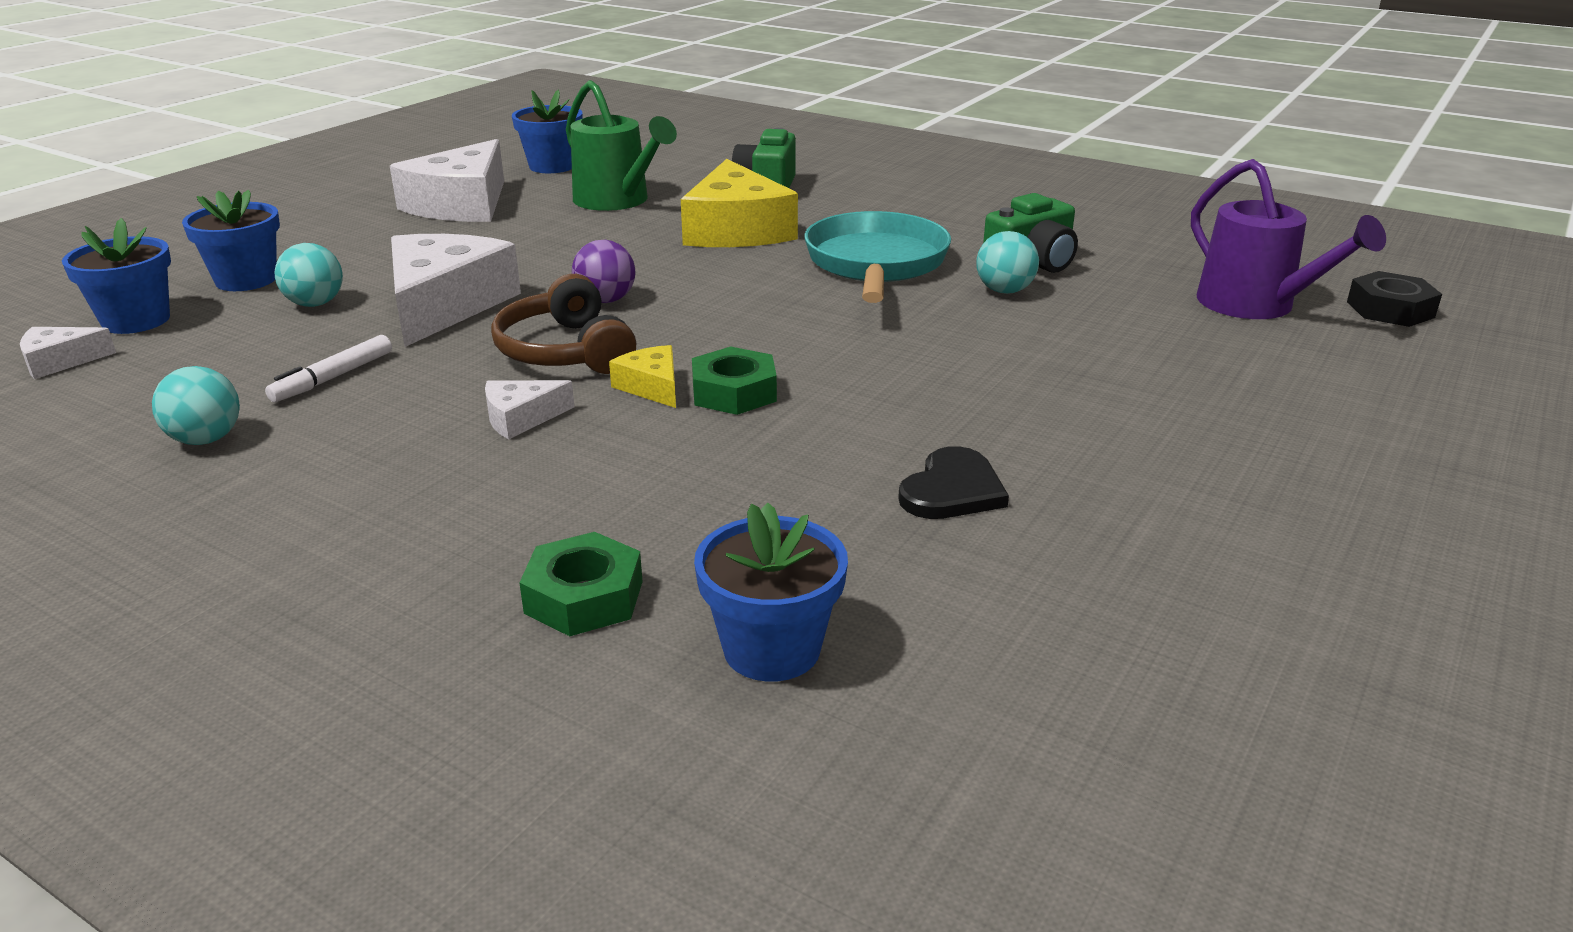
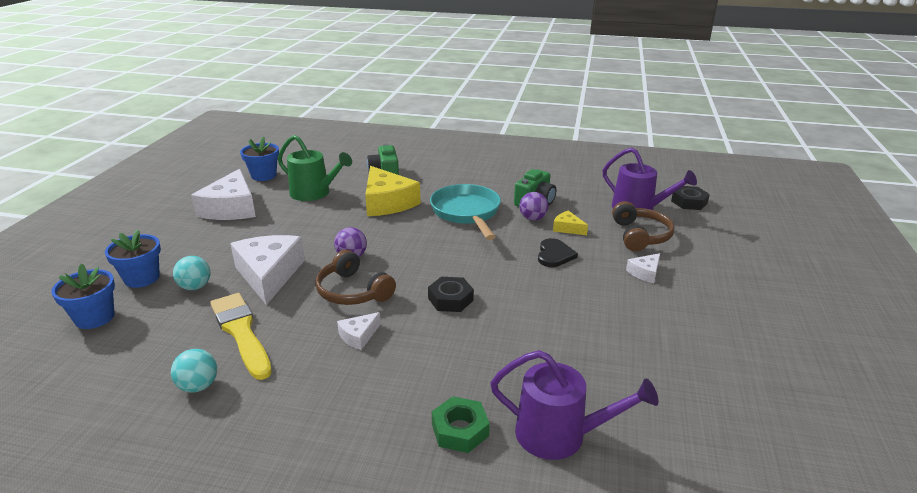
camera: 20 degrees left, 0 degrees up
(60, 361) = (68, 354): white cheese -> white cheese (645, 273)
(333, 378) = (241, 332): white marker -> yellow brush
(651, 387) = (410, 304): yellow cheese -> yellow cheese (567, 228)
(734, 392) = (450, 299): green nut -> black nut
(771, 649) = (559, 435): blue flower pot -> purple watering can
(952, 490) = (579, 332): black heart -> black heart (554, 255)
(1004, 291) = (532, 218): turquoise ball -> purple ball
(1224, 351) = (640, 236): none -> brown headphones

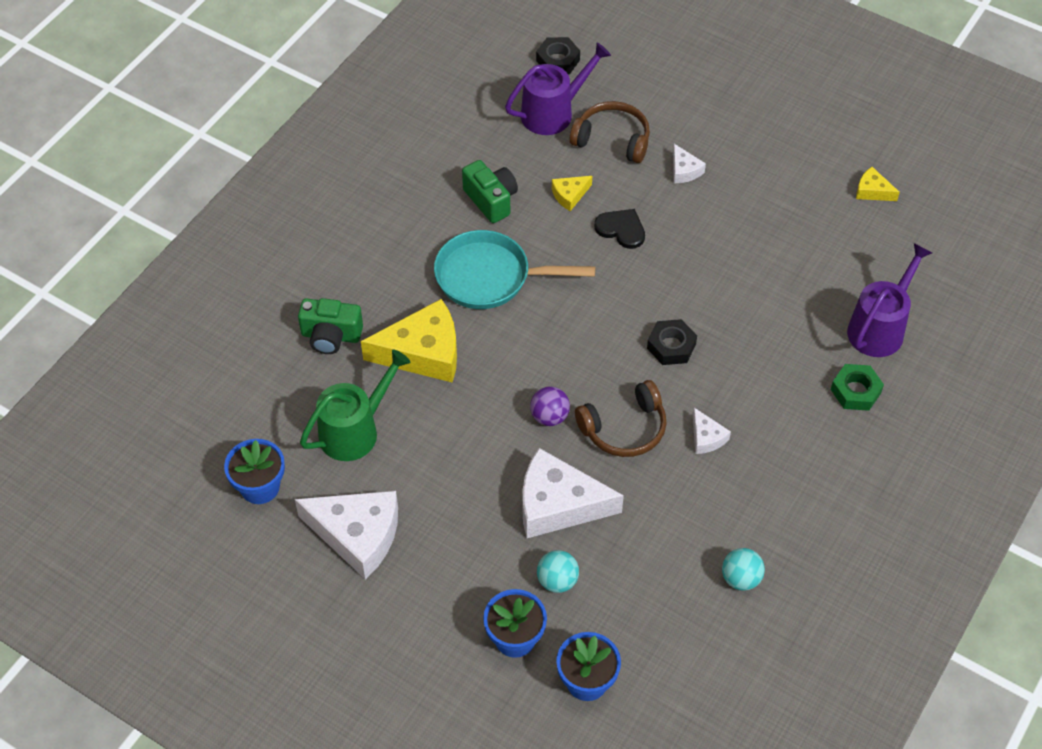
camera: 70 degrees left, 25 degrees up
(241, 332) = (665, 539): yellow brush -> none
(532, 218) = (533, 218): purple ball -> none
(746, 394) = (872, 191): none -> yellow cheese

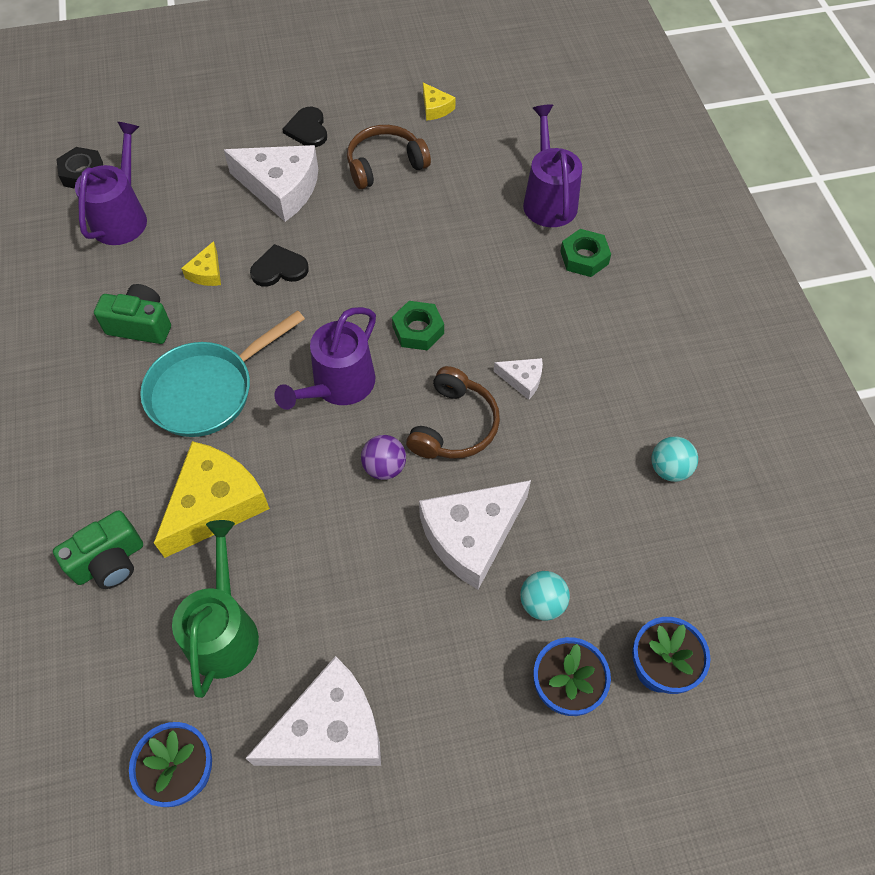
camera: 45 degrees left, 5 degrees up
(576, 341) = (339, 385): none -> purple watering can
(612, 139) = (196, 204): brown headphones -> brown headphones (385, 164)
(671, 346) = (418, 330): black nut -> green nut
(684, 170) = (281, 188): white cheese -> white cheese, size x2.14
(752, 138) = (308, 129): none -> black heart
(872, 191) = (435, 108): yellow cheese -> yellow cheese turned 105 degrees counterclockwise

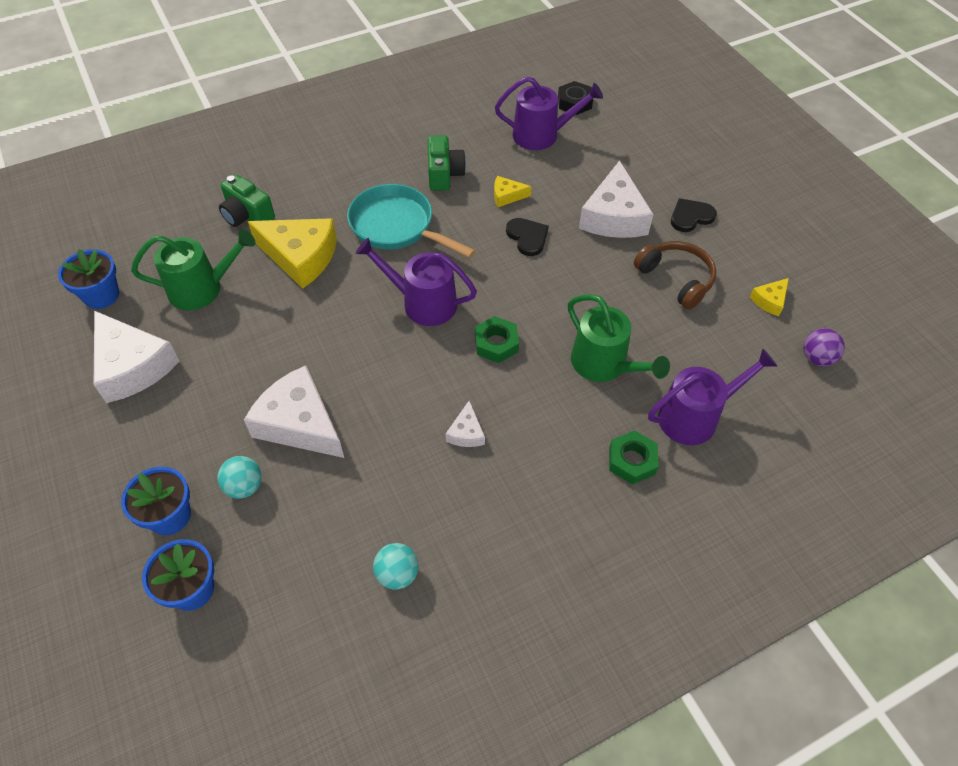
camera: 75 degrees right, 5 degrees down
(384, 467) = (352, 350): purple ball -> purple ball (817, 358)
(454, 426) = (404, 390): brown headphones -> none
(471, 248) = (604, 364): none -> green watering can

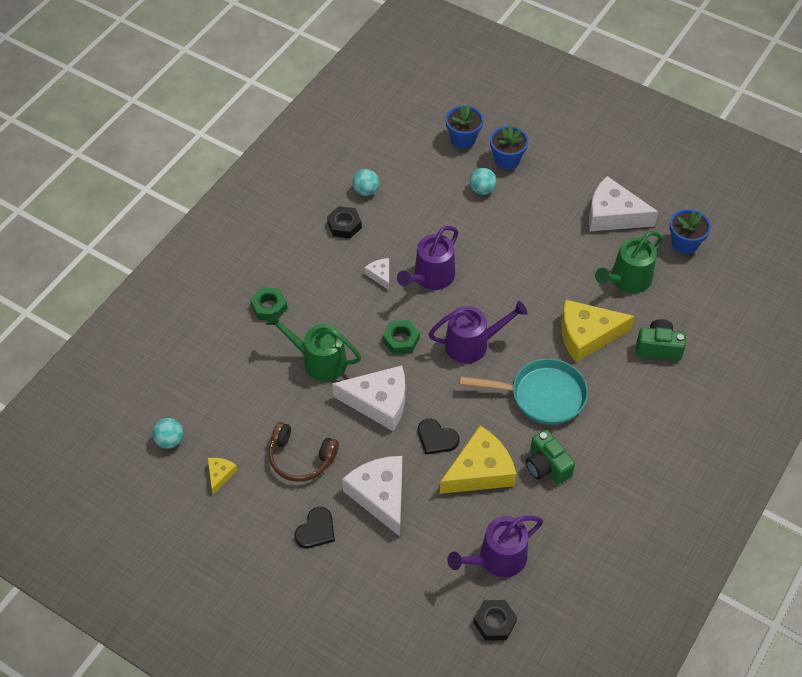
camera: 150 degrees right, 0 degrees up
(299, 423) = (483, 233): white cheese -> white cheese (378, 402)
(465, 531) = (344, 225): none -> black nut
(507, 196) = (480, 470): yellow cheese -> yellow cheese, size x2.14
(694, 417) = (241, 354): purple watering can -> purple watering can (431, 277)
(817, 358) = (170, 440): purple ball -> turquoise ball

